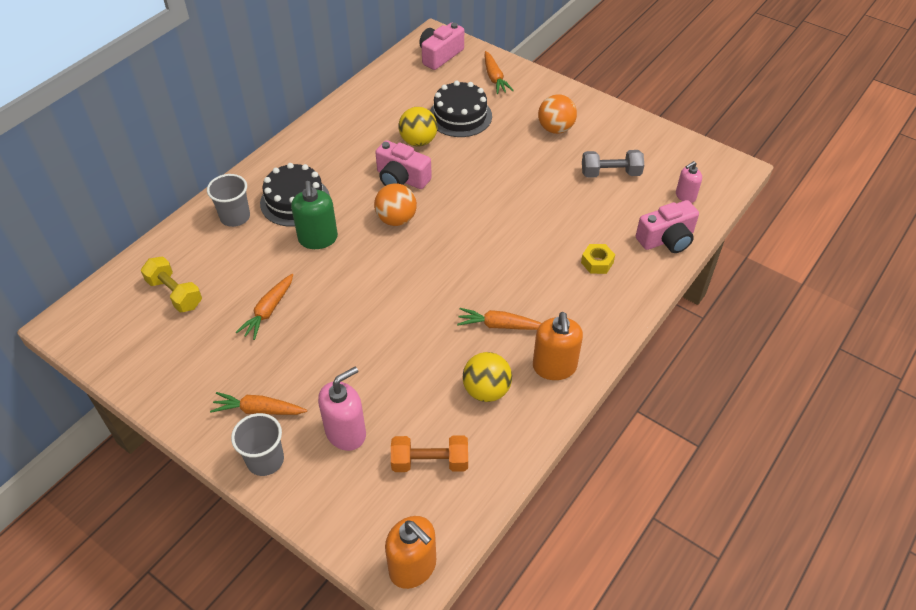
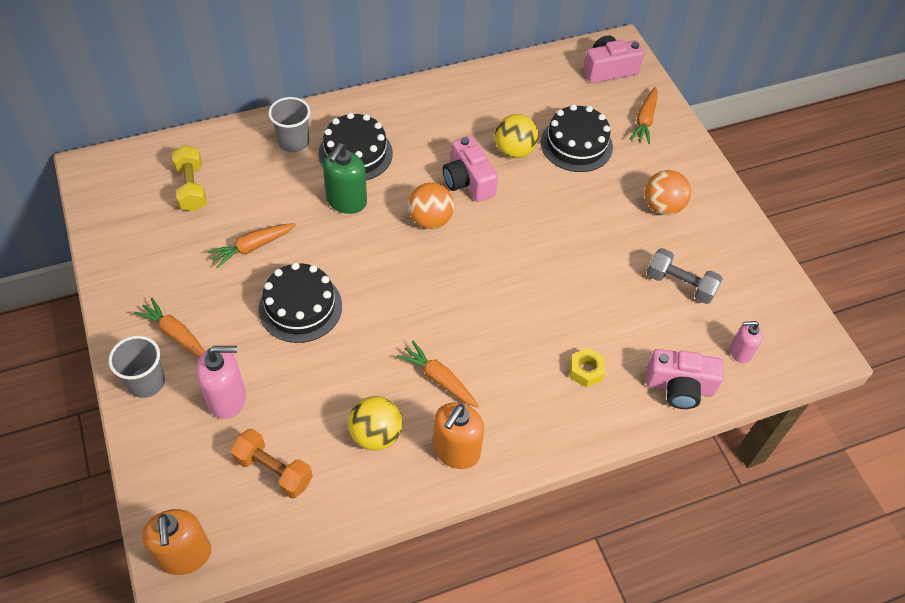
camera: 30 degrees right, 5 degrees up
(347, 333) = (300, 307): none -> black cake

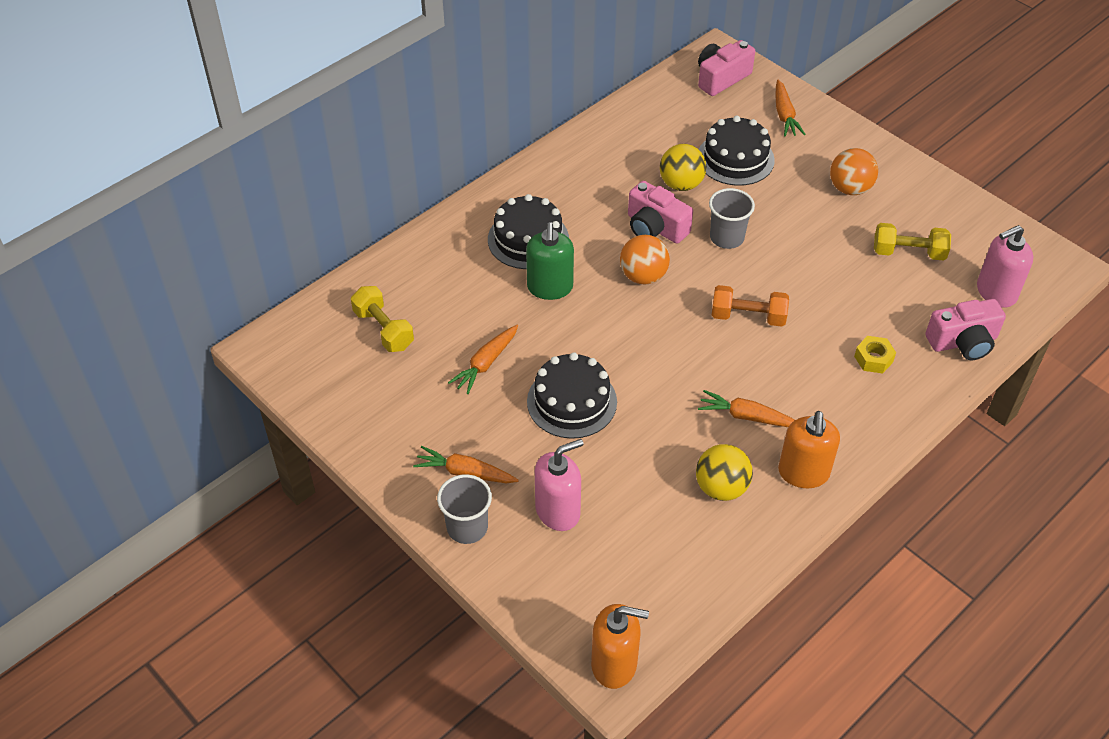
camera: 20 degrees left, 5 degrees down
(185, 555) = (614, 664): orange soap dispenser -> orange soap dispenser turned 45 degrees counterclockwise
(273, 470) = (647, 557): orange dumbbell -> orange dumbbell (748, 317)
(293, 142) = (458, 249): grey cup -> grey cup (727, 238)
(680, 284) = (908, 253): grey dumbbell -> yellow dumbbell
(740, 352) = (996, 292): pink soap dispenser -> pink soap dispenser, size x1.66

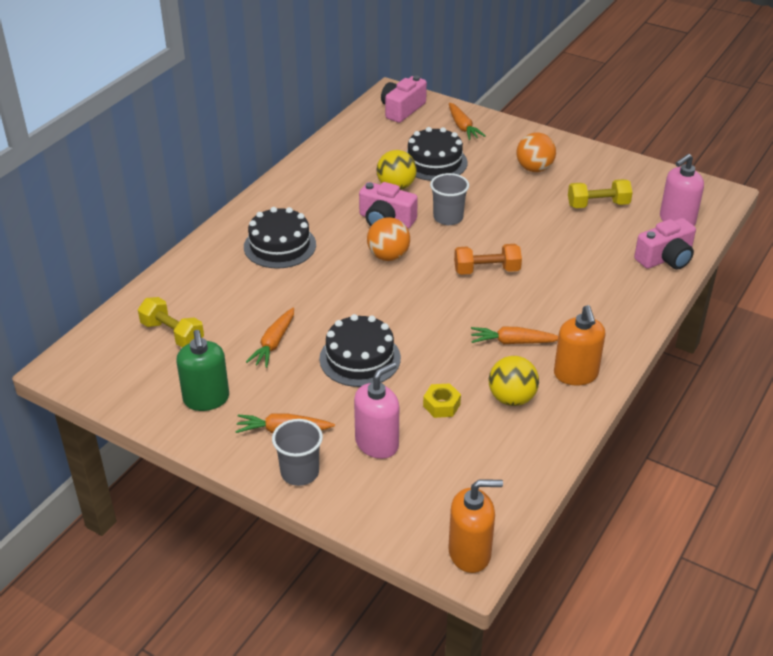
camera: 15 degrees left, 10 degrees down
(550, 287) = (311, 277): green soap dispenser -> green soap dispenser (206, 399)
(873, 359) = (600, 282): yellow nut -> yellow nut (441, 405)

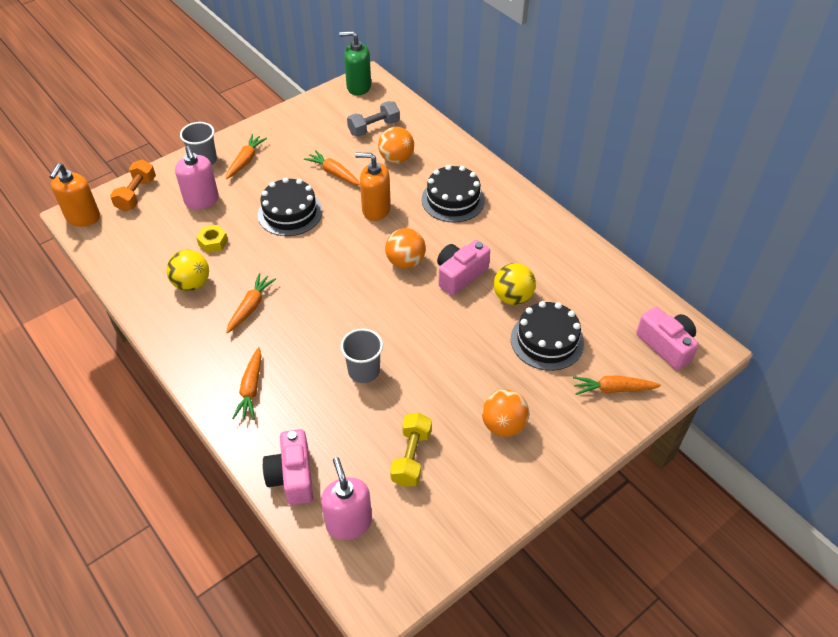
camera: 110 degrees right, 10 degrees up
(172, 334) = (374, 128): yellow dumbbell -> grey dumbbell
(206, 399) = (298, 133): green soap dispenser -> green soap dispenser (358, 87)
(227, 301) = (396, 159): none -> orange ball
(448, 218) = (444, 320): grey cup -> grey cup (364, 371)
(486, 270) = (351, 322): orange dumbbell -> orange dumbbell (136, 194)
(576, 374) = (189, 333): orange soap dispenser -> orange soap dispenser (376, 209)
(605, 309) = (251, 389): none -> orange carrot

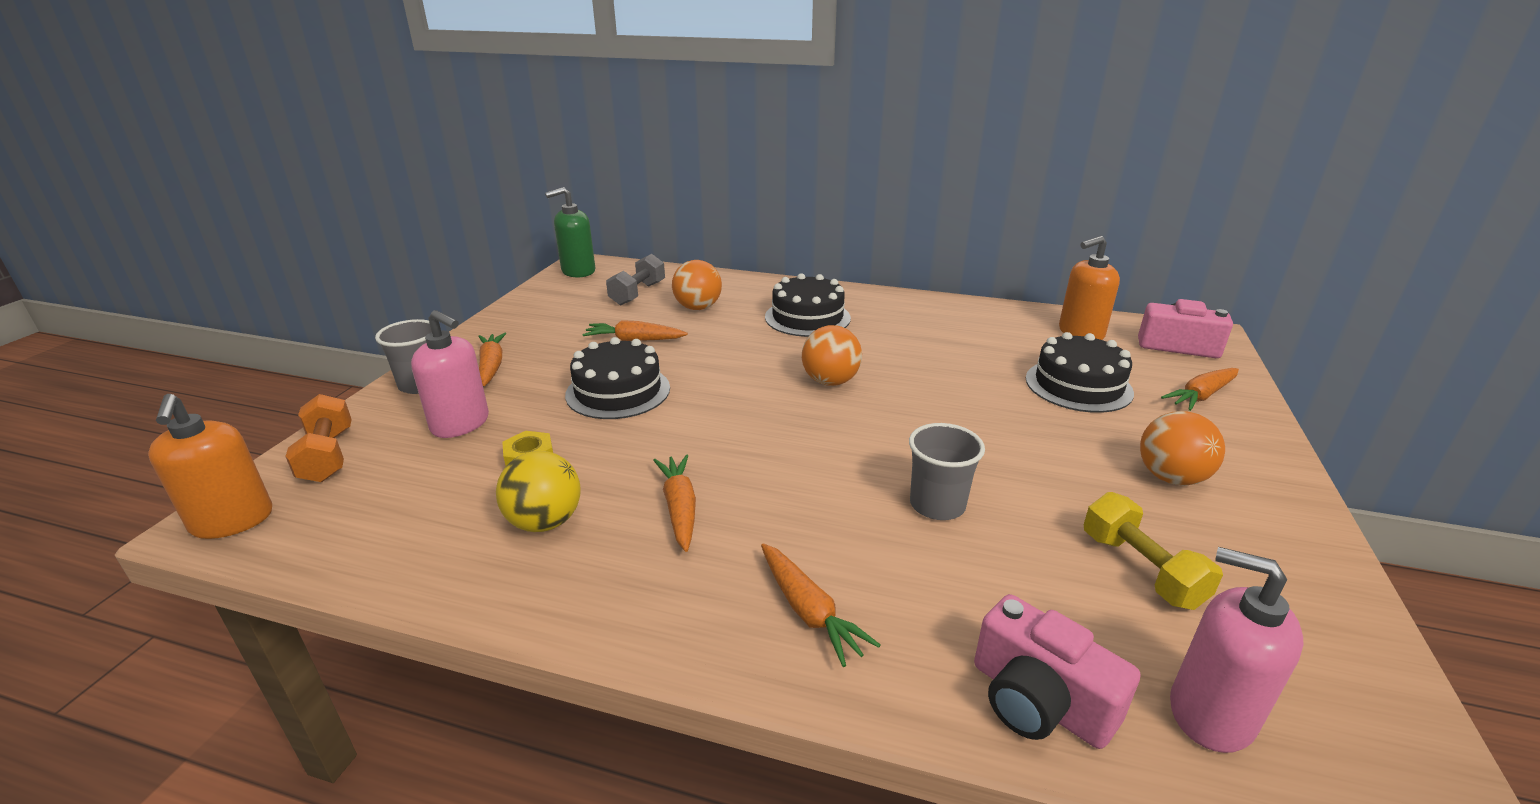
camera: 35 degrees left, 20 degrees down
(376, 209) = (730, 352): orange soap dispenser -> orange soap dispenser (1080, 333)
(460, 275) = (907, 369): pink camera -> none
(512, 297) = (988, 366): yellow ball -> none

